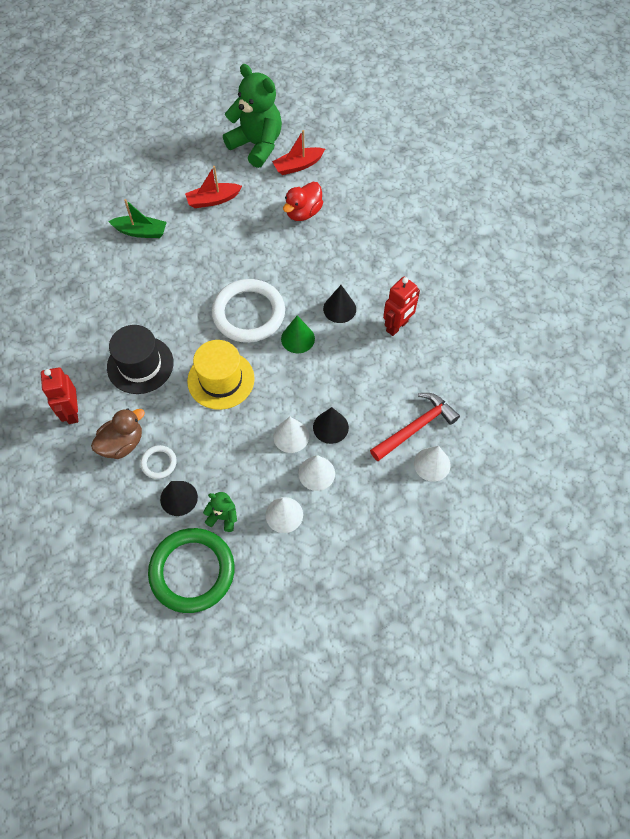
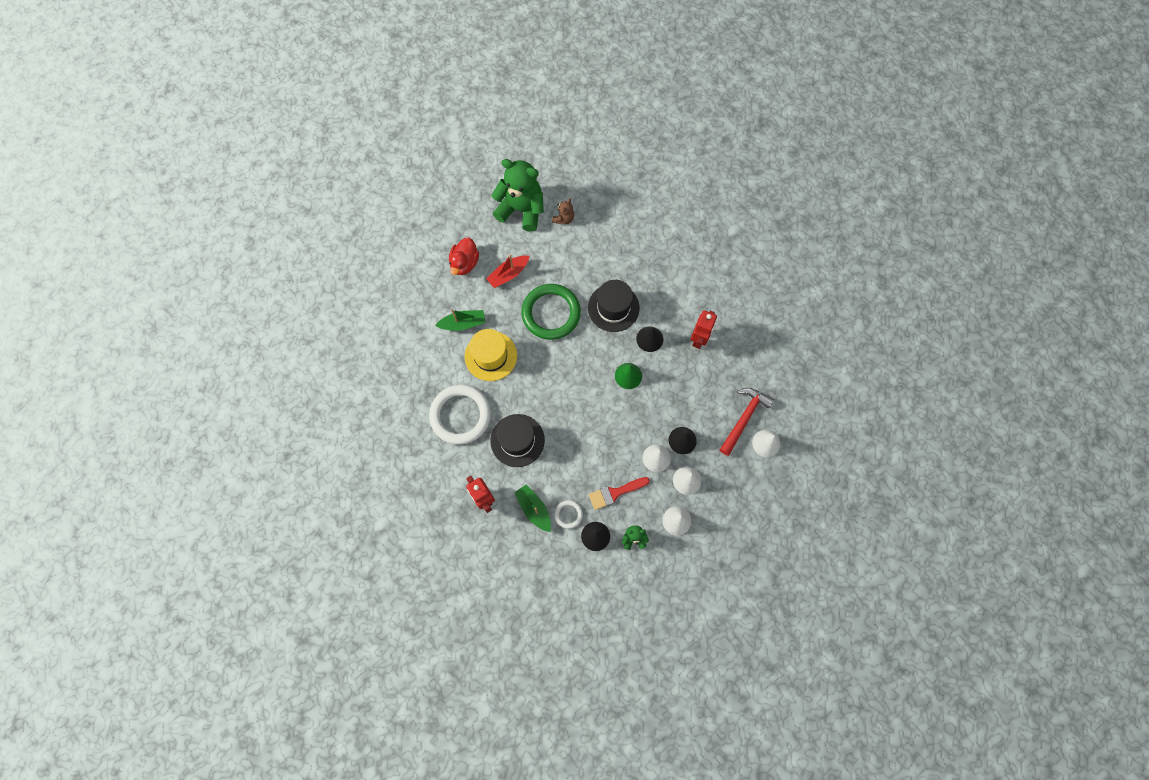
camera: 20 degrees left, 10 degrees up
(122, 443) = (534, 509): brown duck -> green boat
(192, 571) = (629, 587): green ring -> green ring (551, 313)
(221, 380) = (584, 431): yellow hat -> yellow hat (490, 356)
(224, 458) = (615, 493): none -> red brush
(248, 313) = (581, 367): white ring -> white ring (460, 415)
(298, 166) = (564, 218): red boat -> brown teddy bear
(303, 212) = (586, 261): red duck -> red duck (464, 263)
(312, 265) = (613, 308): none -> black hat

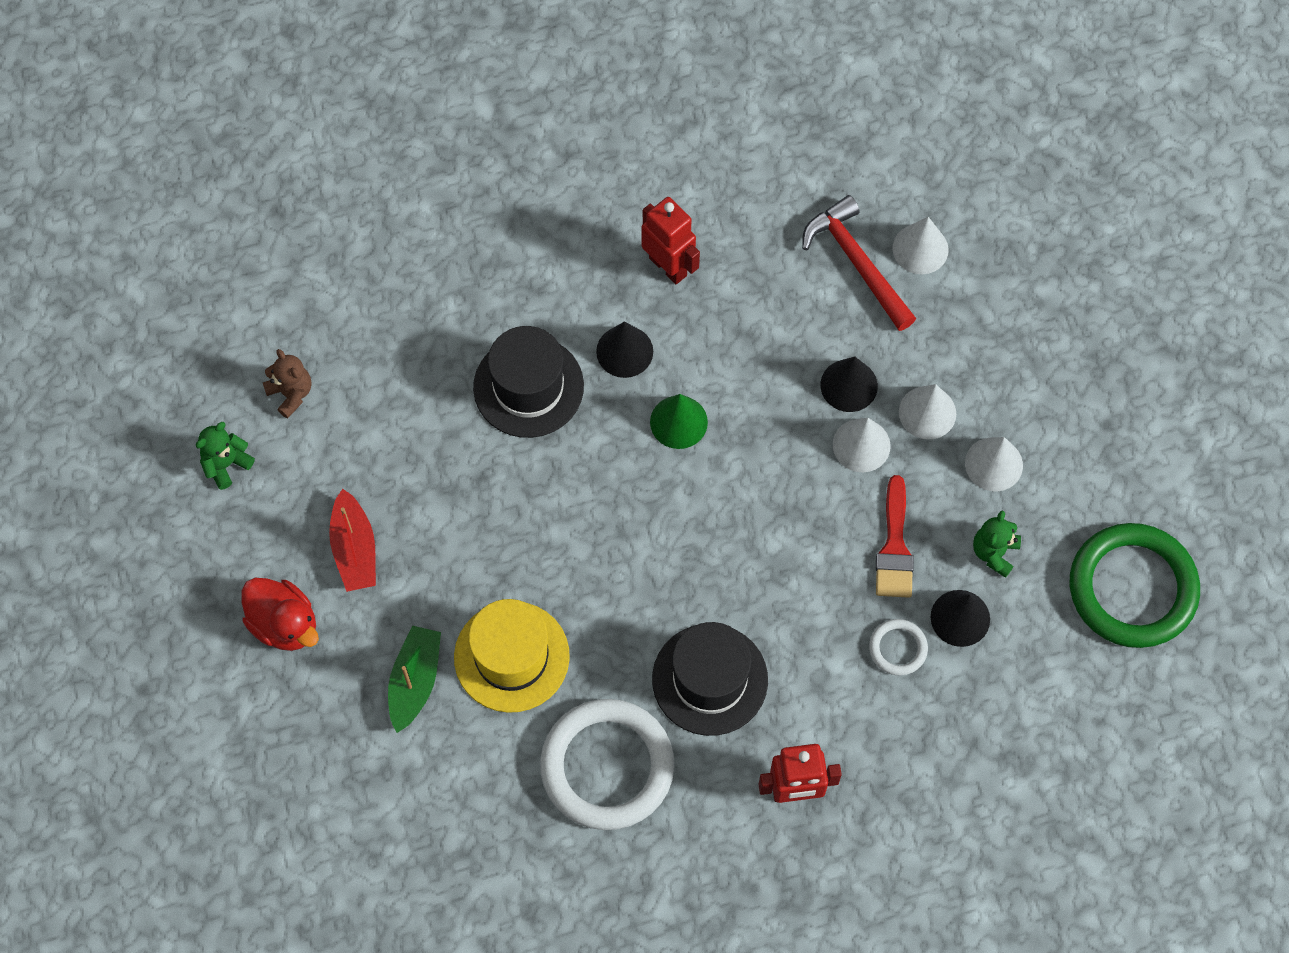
camera: 65 degrees left, 5 degrees down
(521, 209) = (226, 464): green teddy bear -> green teddy bear, size x0.44
(534, 509) = (859, 706): green boat -> none
(551, 313) = (480, 505): green ring -> green ring (1132, 588)

